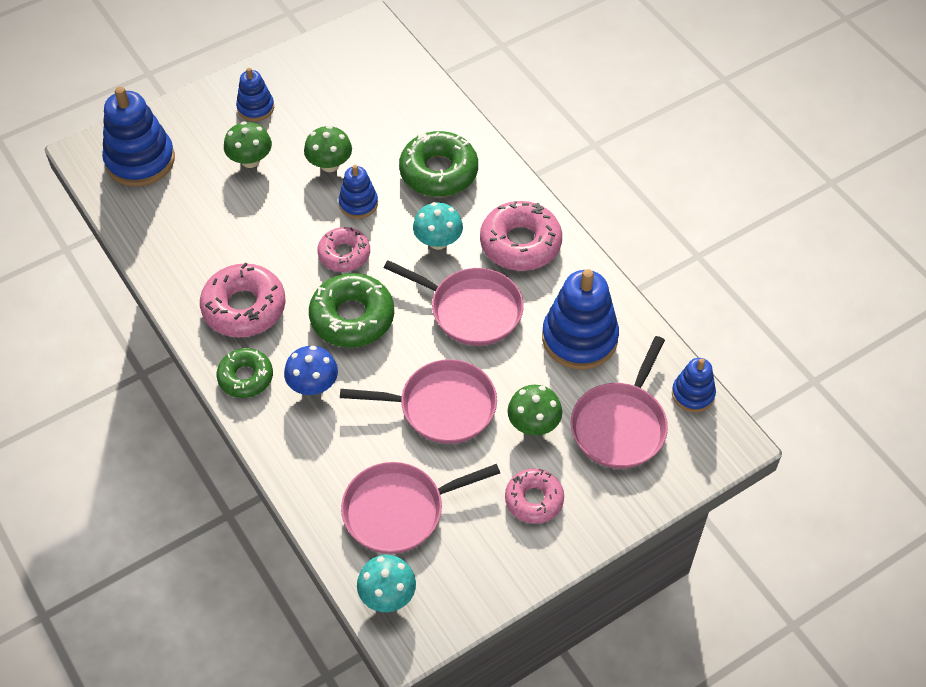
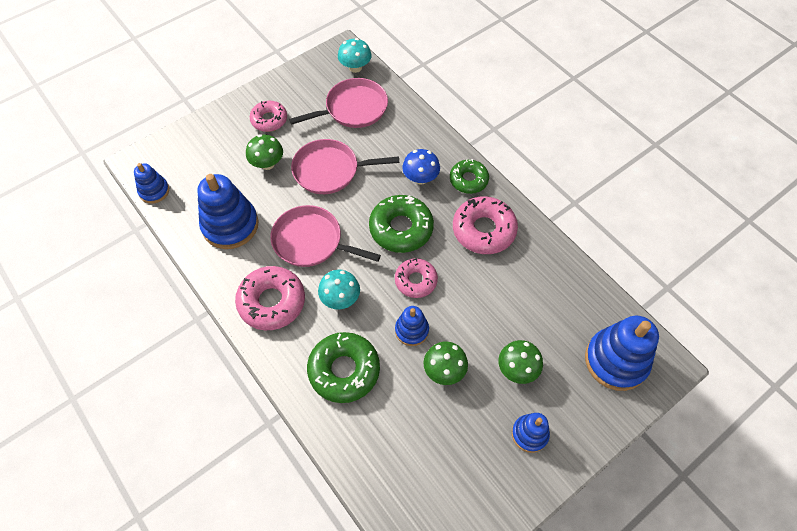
camera: 175 degrees right, 5 degrees up
(620, 425) = (208, 167): pink pan -> none

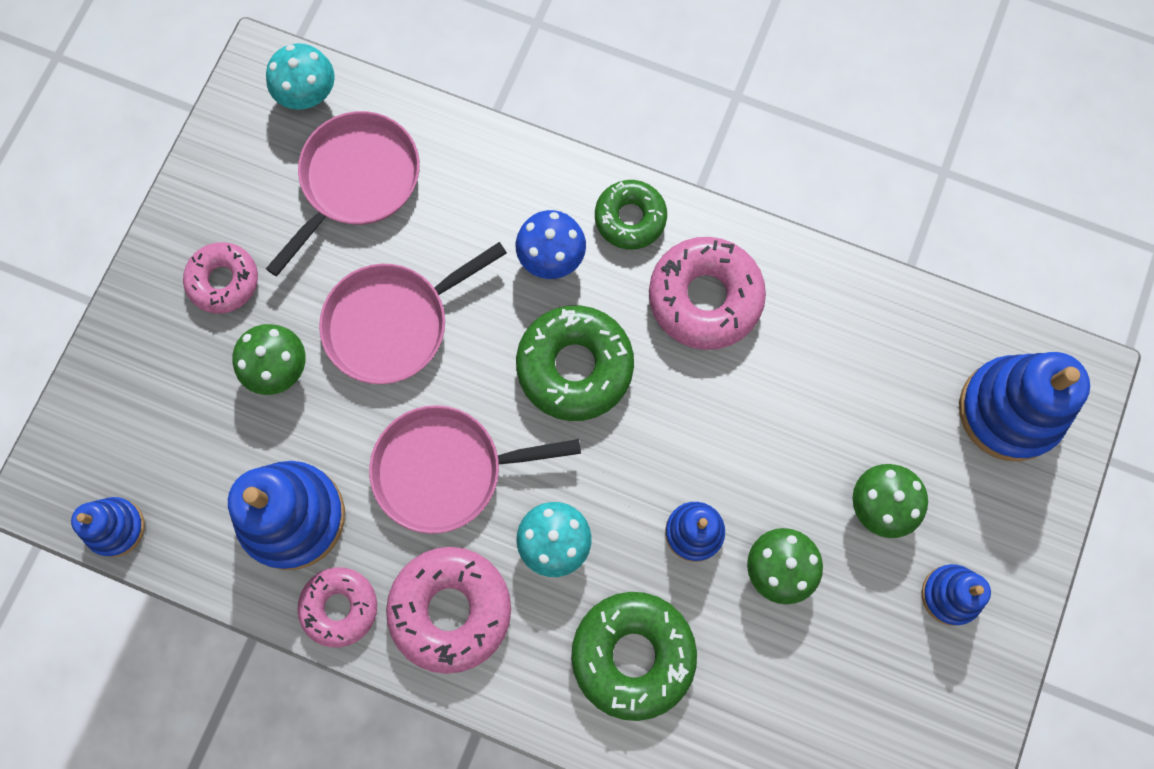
camera: 30 degrees left, 15 degrees up
(416, 281) = (651, 445): pink donut -> pink donut (339, 607)

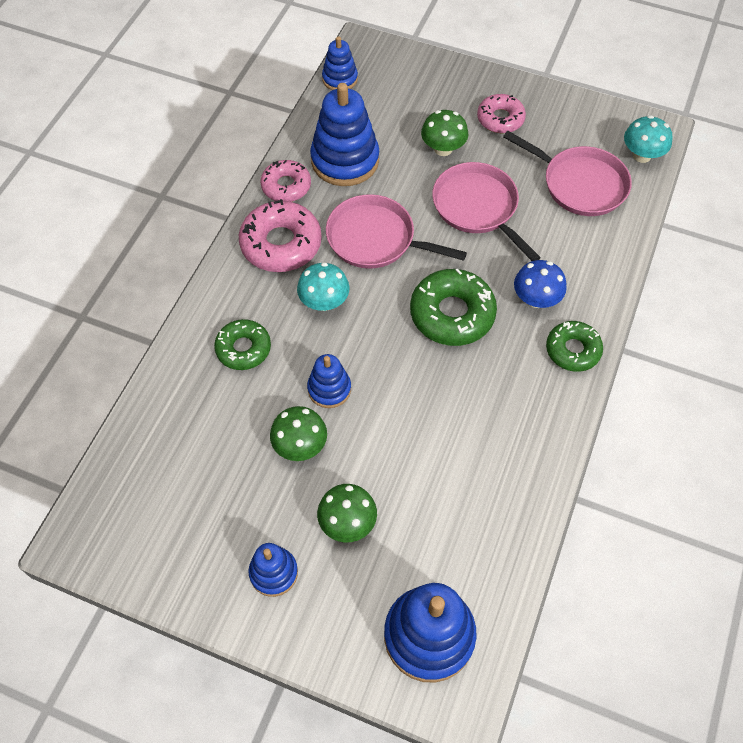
camera: 90 degrees right, 15 degrees down
(445, 470) = (375, 239): pink pan -> pink pan turned 60 degrees counterclockwise
(633, 655) = (243, 349): green donut -> green donut, size x0.64
(705, 298) = (512, 400): pink donut -> none

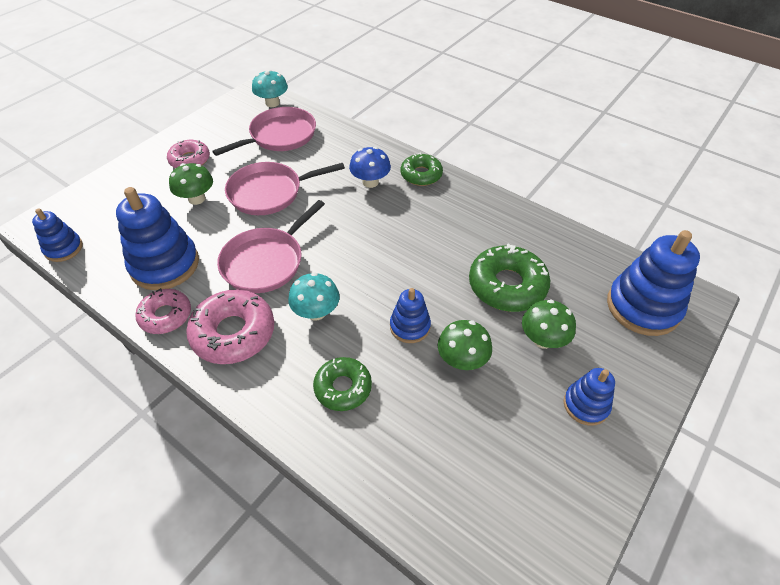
camera: 75 degrees left, 10 degrees down
(452, 314) = (364, 230): green donut -> green donut (507, 285)

